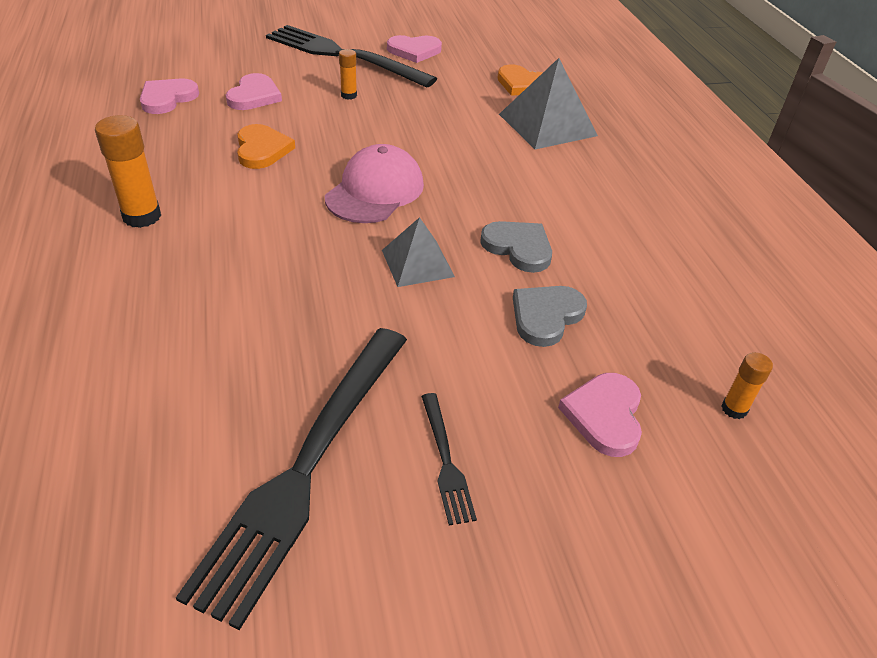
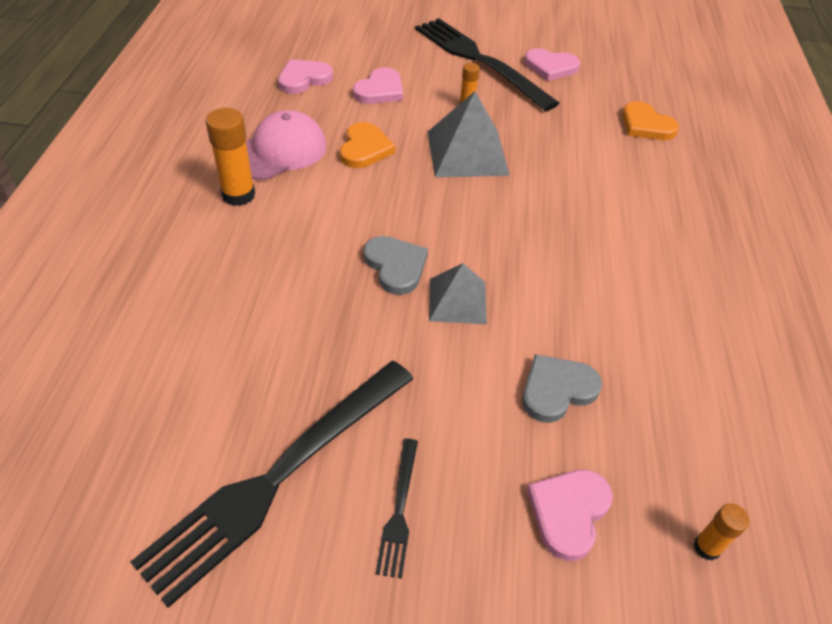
camera: 20 degrees right, 5 degrees up
(375, 191) = (449, 215): pink cap -> pink cap (278, 151)
(518, 248) = (562, 309): grey heart -> grey heart (395, 266)
(547, 125) = (651, 177): grey pyramid -> grey pyramid (467, 153)

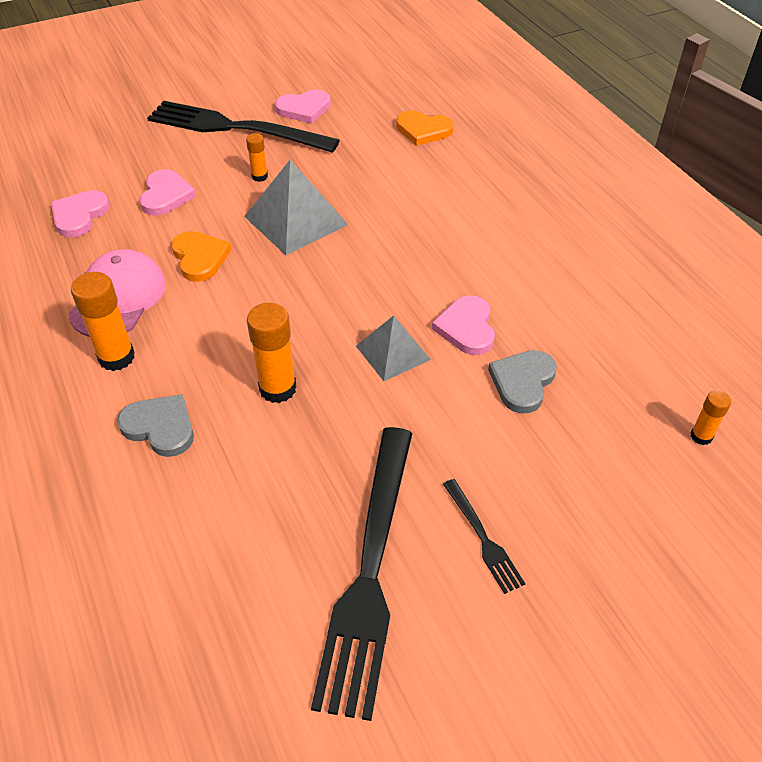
camera: 30 degrees left, 0 degrees up
(336, 281) = (278, 388): none -> orange glue stick
(395, 266) = (318, 350): grey heart -> grey heart (160, 427)
(568, 512) = (599, 466): pink heart -> pink heart (466, 328)

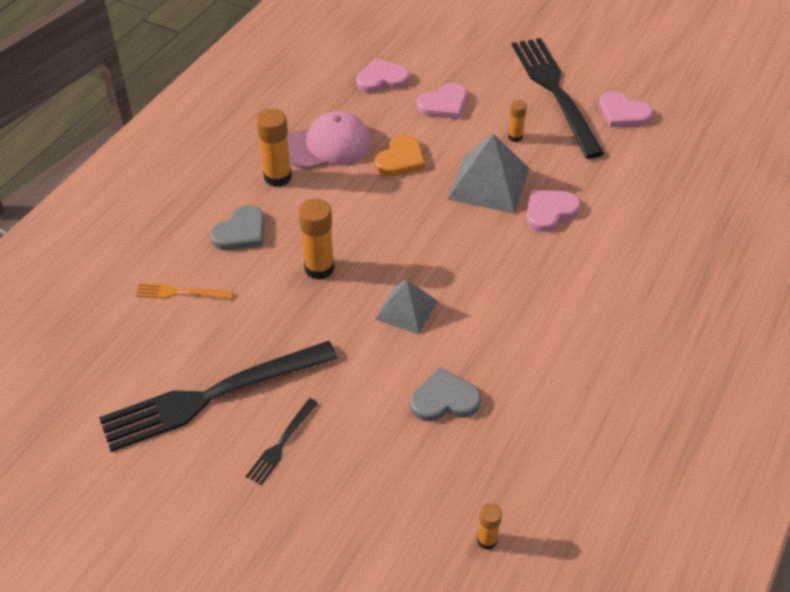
camera: 55 degrees right, 0 degrees up
(160, 427) = (241, 232): grey heart -> grey heart turned 45 degrees clockwise
(191, 527) = (180, 292): none -> orange fork
(423, 130) = (679, 194): orange heart -> none
(466, 328) = (470, 339): pink heart -> pink heart (549, 211)

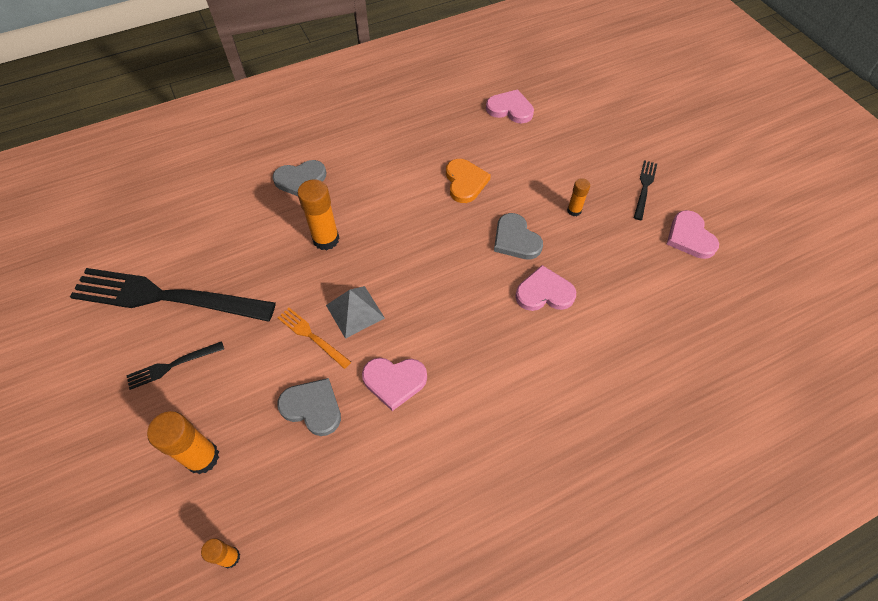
camera: 35 degrees right, 10 degrees up
(180, 292) = (220, 204): orange fork -> orange fork (311, 336)
(278, 177) = (364, 150): orange glue stick -> orange glue stick (202, 457)
(327, 145) = (421, 143): pink cap -> none
(400, 159) = (465, 182): orange heart -> orange heart turned 75 degrees counterclockwise
(443, 104) = (540, 153): pink heart -> pink heart (394, 381)
(488, 183) = (515, 239): grey pyramid -> grey heart
(555, 91) = (644, 187): black fork -> black fork, size x0.43

